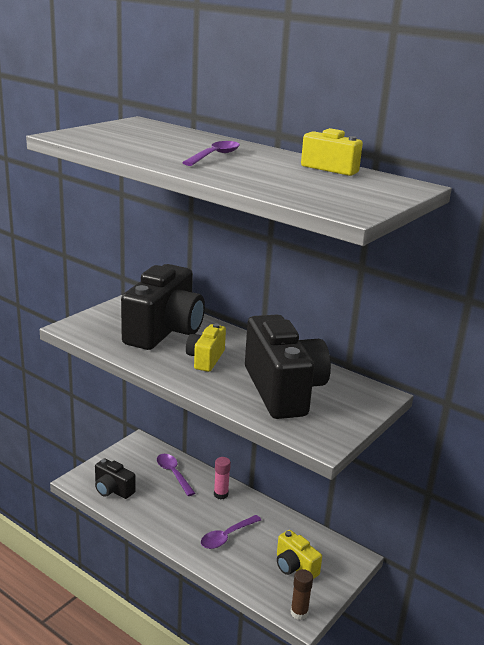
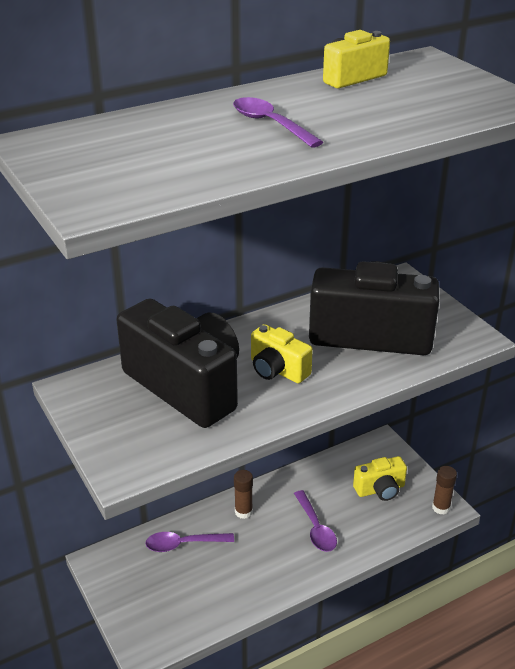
camera: 65 degrees left, 10 degrees up
(112, 490) = (183, 614): black camera -> none
(221, 494) = (243, 512): pink glue stick -> brown glue stick

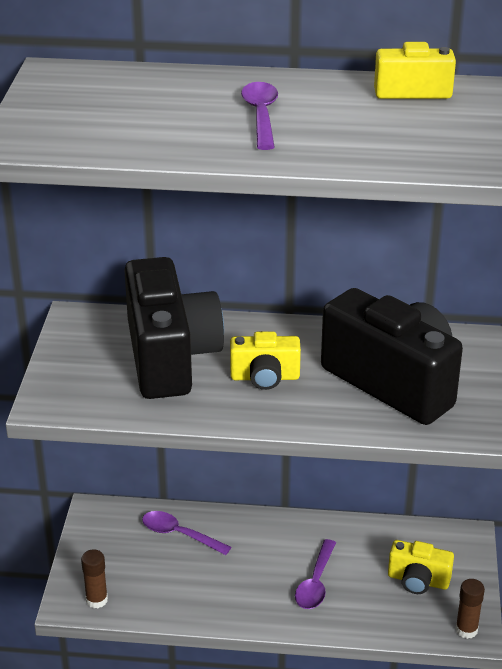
camera: 35 degrees right, 0 degrees up
(243, 512) = (260, 533): brown glue stick -> brown glue stick (97, 600)
(277, 370) = (265, 377): yellow camera -> yellow camera turned 75 degrees counterclockwise

